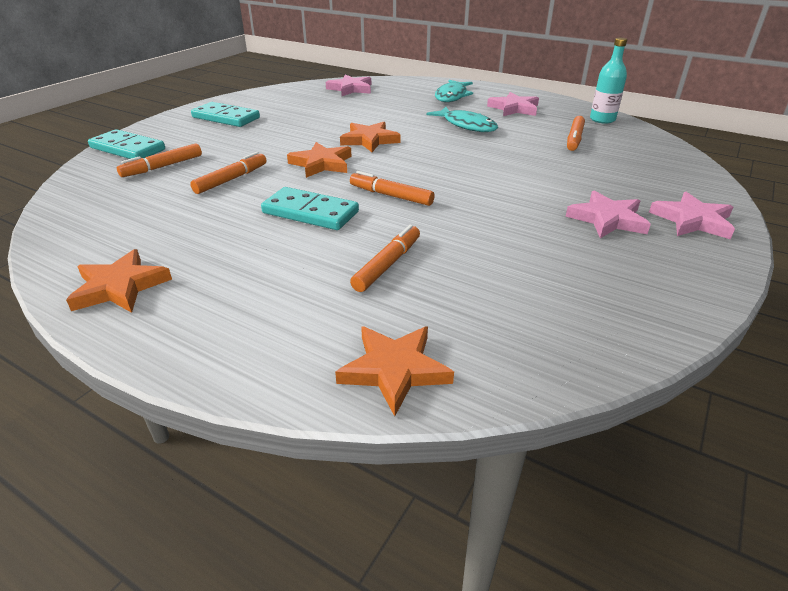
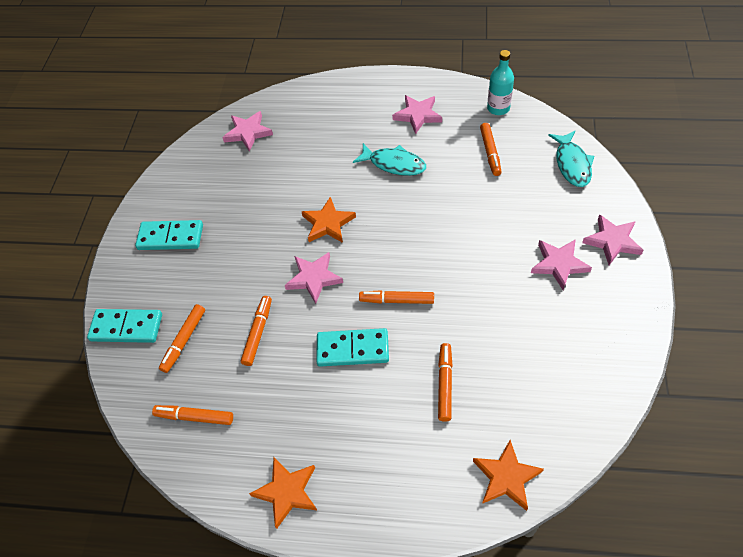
camera: 20 degrees left, 20 degrees up
(107, 209) = (194, 417): none -> orange marker
(322, 164) = (314, 278): orange star -> pink star
(452, 96) = (351, 112): turquoise fish -> turquoise fish (572, 164)

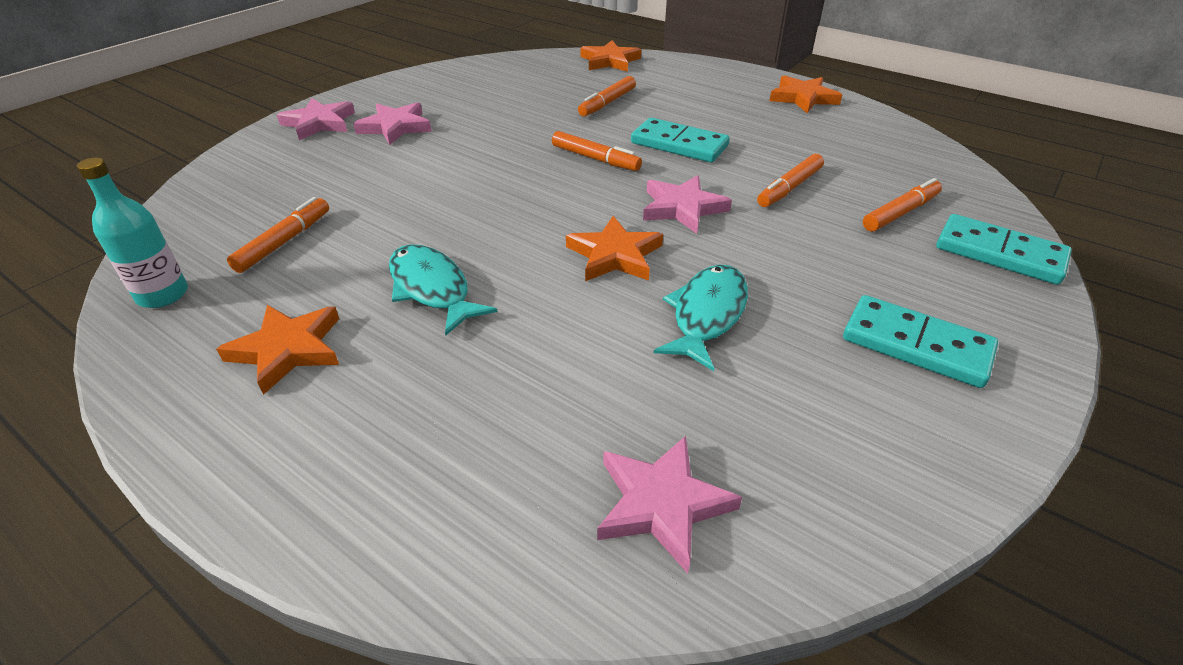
camera: 155 degrees left, 15 degrees down
(194, 417) = (893, 156): orange marker -> none
(418, 115) = (288, 349): pink star -> orange star
(572, 164) = (224, 188): turquoise fish -> turquoise fish (707, 315)

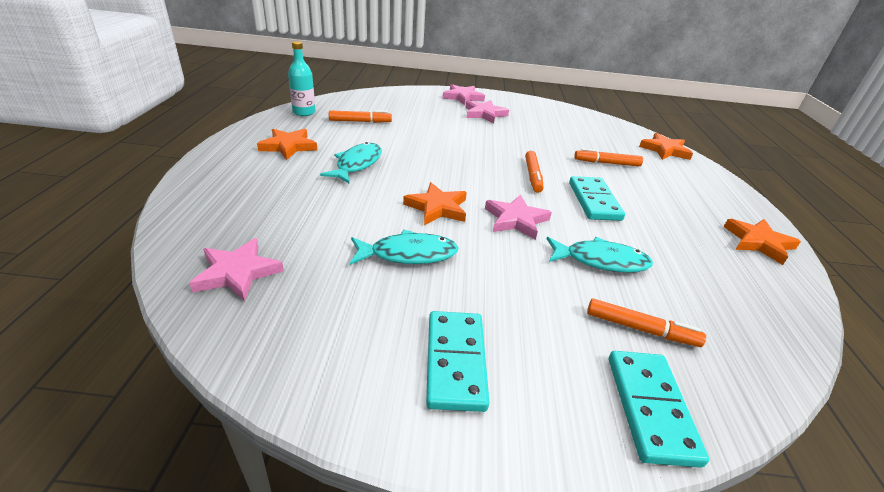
camera: 55 degrees right, 5 degrees down
(789, 188) = (601, 261): orange marker -> turquoise fish

